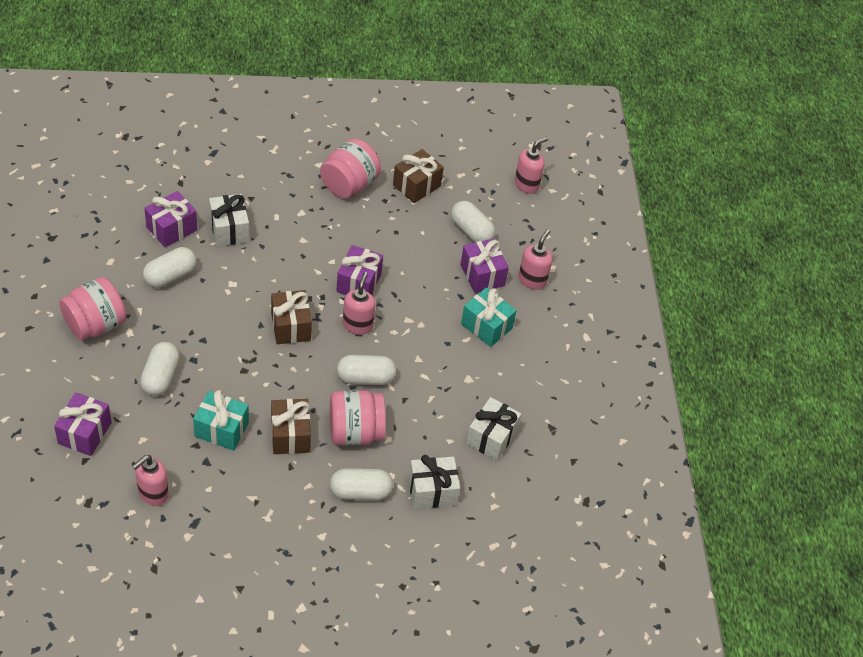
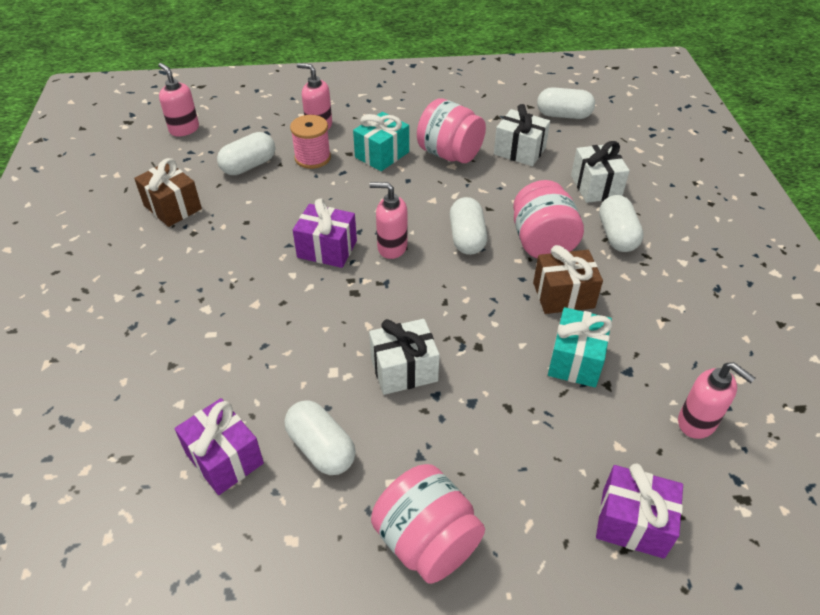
camera: 85 degrees left, 5 degrees down
(160, 377) = (509, 437): white capsule -> white capsule (563, 115)
(229, 229) = (231, 384): white gift -> white gift (404, 369)
(291, 326) = (401, 306): brown gift -> none
(349, 184) = (161, 265): pink jar -> pink jar (449, 154)
(482, 275) = (312, 158): purple gift -> pink spool

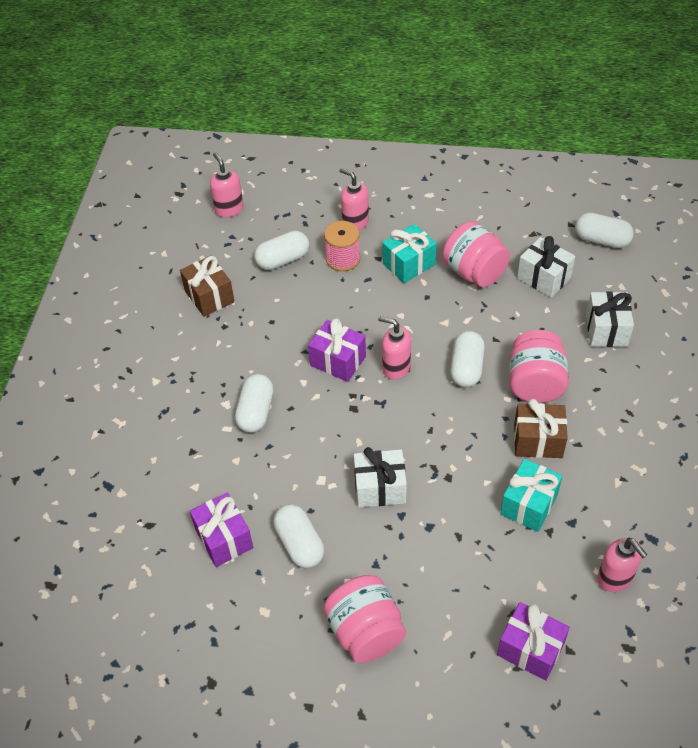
camera: 15 degrees right, 5 degrees up
(617, 235) = (608, 387): white capsule -> white capsule (256, 412)

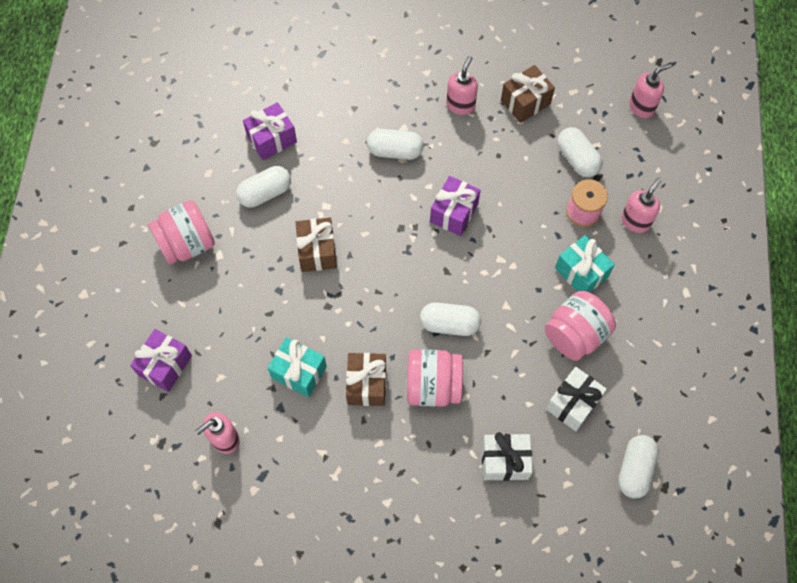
camera: 85 degrees right, 15 degrees up
(380, 488) = (317, 251): white gift -> brown gift
(396, 367) = (448, 262): pink soap dispenser -> pink soap dispenser (460, 105)

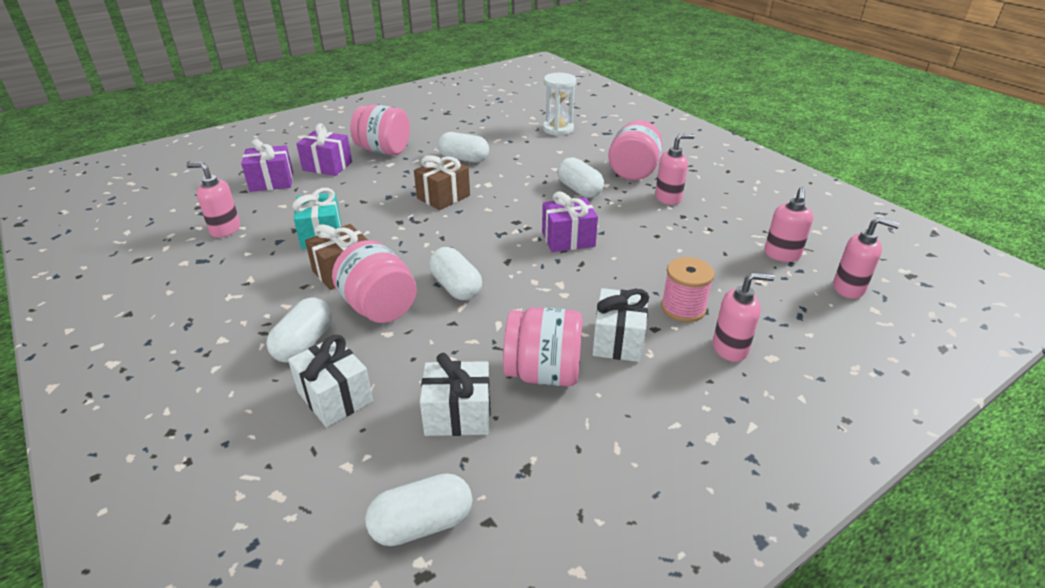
camera: 50 degrees right, 30 degrees down
(272, 139) = (510, 144): purple gift -> purple gift (327, 166)
(279, 82) = (558, 129): none -> white hourglass
(403, 92) = (633, 171): none -> pink jar
(525, 102) = (728, 225): brown gift -> none
(577, 159) = (728, 277): white capsule -> white capsule (304, 344)
(581, 272) = (618, 340): turquoise gift -> white gift
(582, 106) = (782, 255): none -> pink soap dispenser

